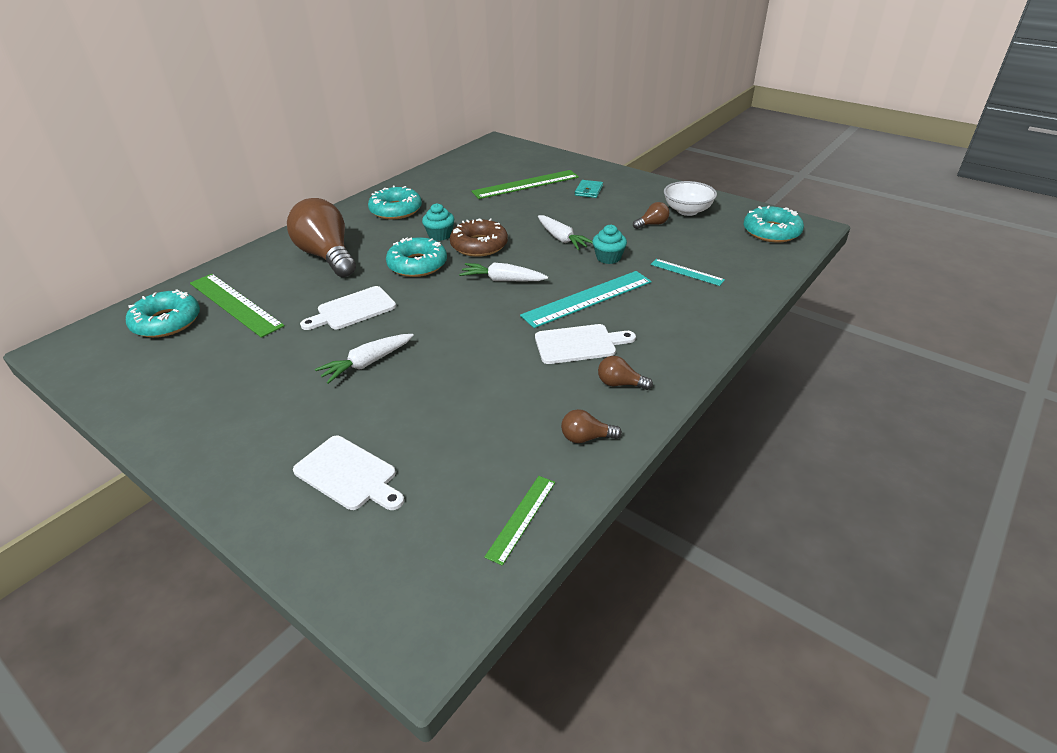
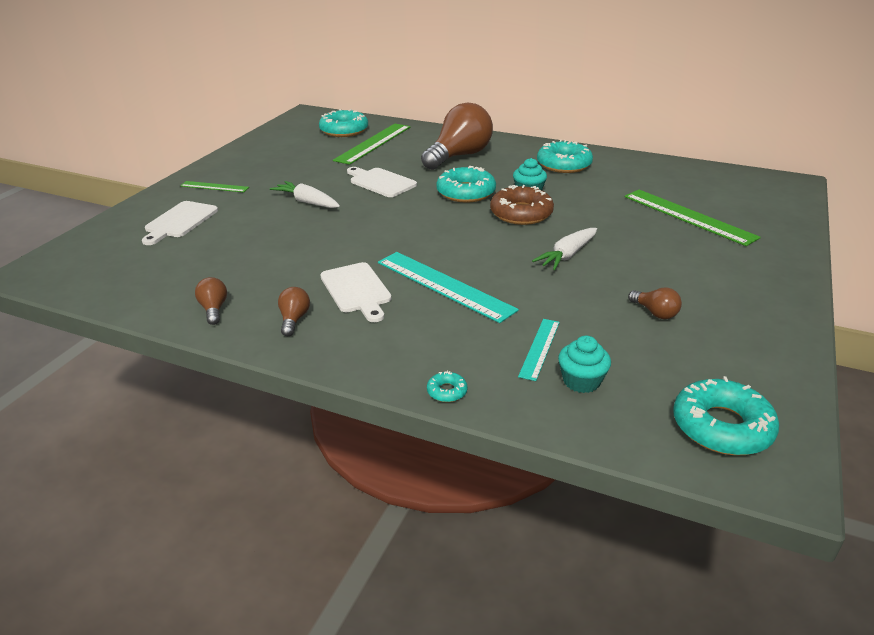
camera: 75 degrees right, 5 degrees down
(502, 280) = (459, 235): white carrot -> none
(521, 518) = (123, 292): green ruler -> green ruler (214, 187)
(588, 191) = (712, 257): turquoise wallet -> none
(608, 258) = (542, 289): turquoise cupcake -> turquoise cupcake (581, 381)
(687, 211) = (724, 339): white bowl -> none
(734, 316) = (447, 391): none -> turquoise donut

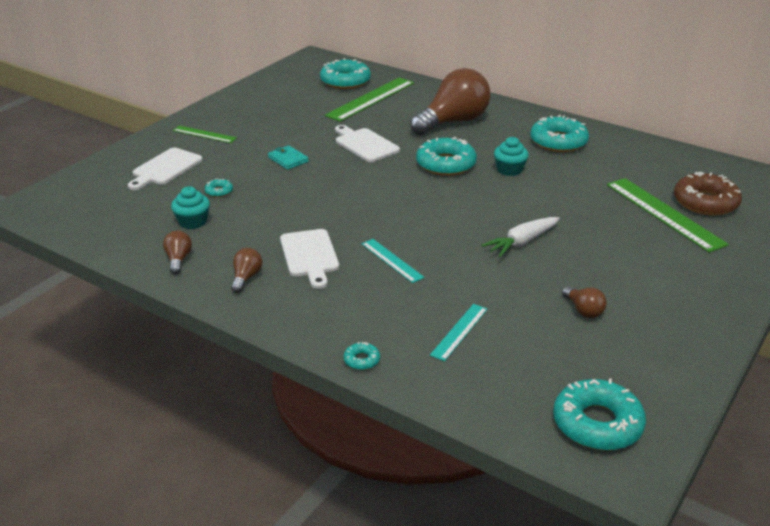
camera: 10 degrees right, 0 degrees up
(243, 238) = (219, 191): none -> turquoise donut
(307, 202) = (288, 159): white carrot -> turquoise wallet
(444, 285) = (391, 260): turquoise ruler -> turquoise ruler, size x0.54
(521, 213) = (493, 193): brown donut -> brown donut (705, 202)
(581, 381) = (486, 366): turquoise cupcake -> turquoise cupcake (193, 222)

